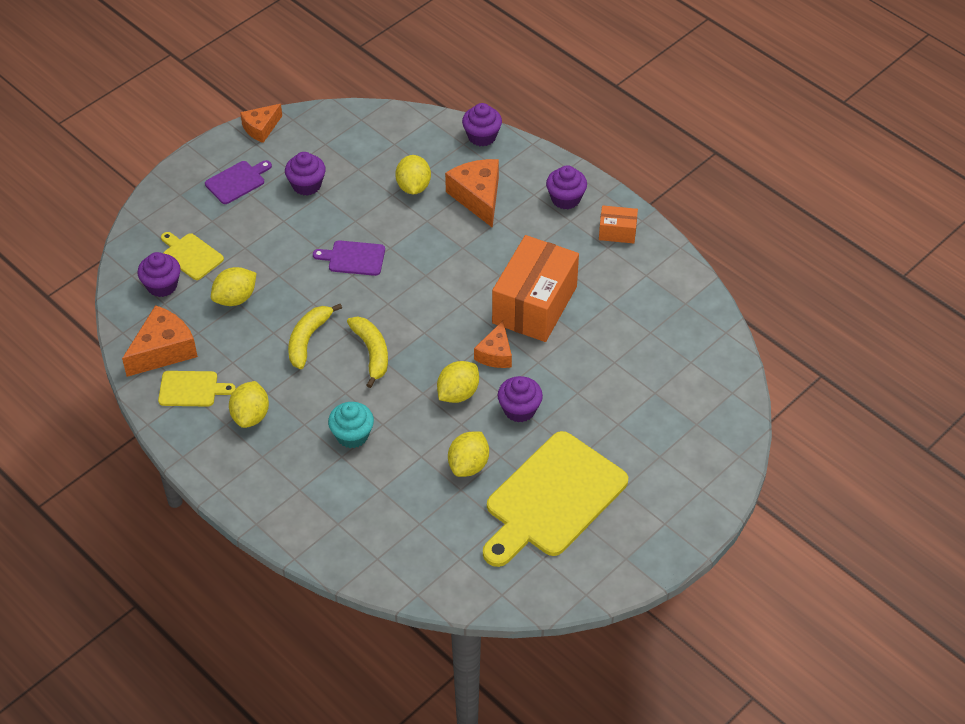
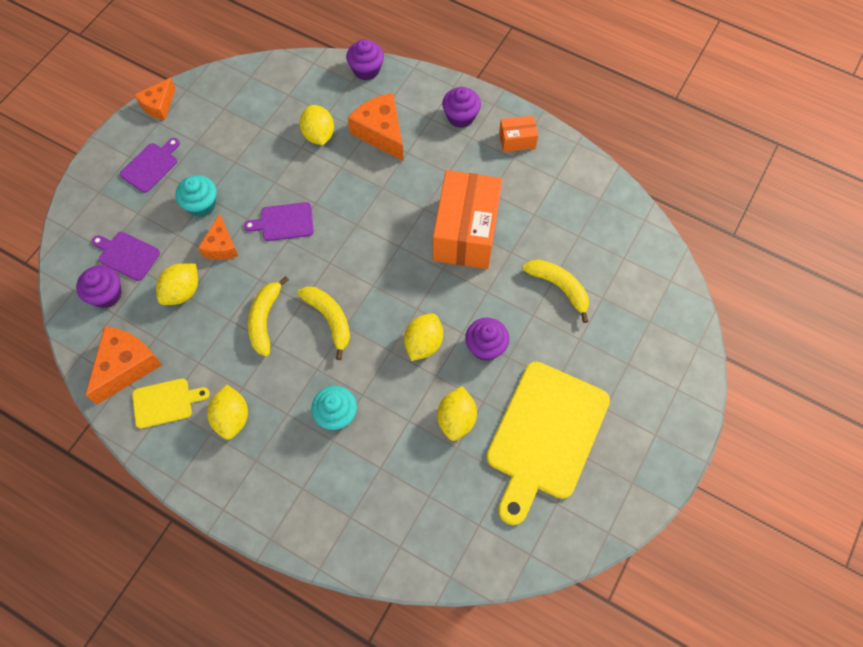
camera: 15 degrees left, 15 degrees up
(191, 255) = (127, 255): yellow cutting board -> purple cutting board
(277, 226) = (201, 205): none -> turquoise cupcake
(306, 185) = (218, 155): purple cupcake -> none
(495, 354) = (446, 292): orange cheese -> orange cheese (221, 246)
(613, 374) = (559, 287): none -> yellow banana

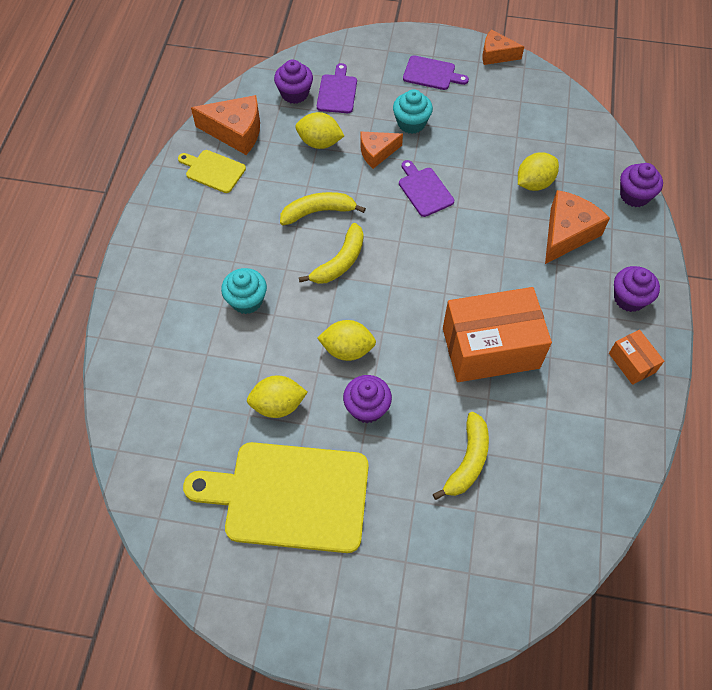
camera: 70 degrees right, 5 degrees down
(166, 402) = (213, 170): yellow cutting board -> yellow cutting board turned 150 degrees clockwise
(232, 418) = (216, 222): yellow lemon -> none

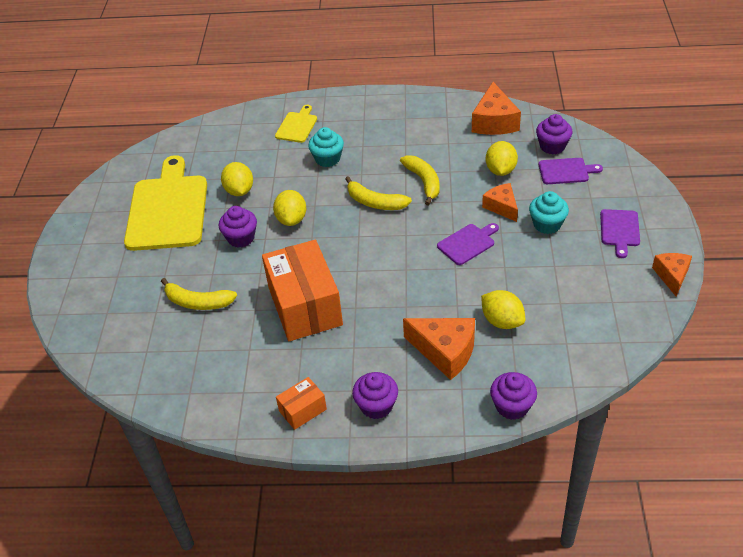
camera: 85 degrees right, 15 degrees down
(213, 170) = (449, 118): yellow cutting board -> yellow cutting board (297, 126)

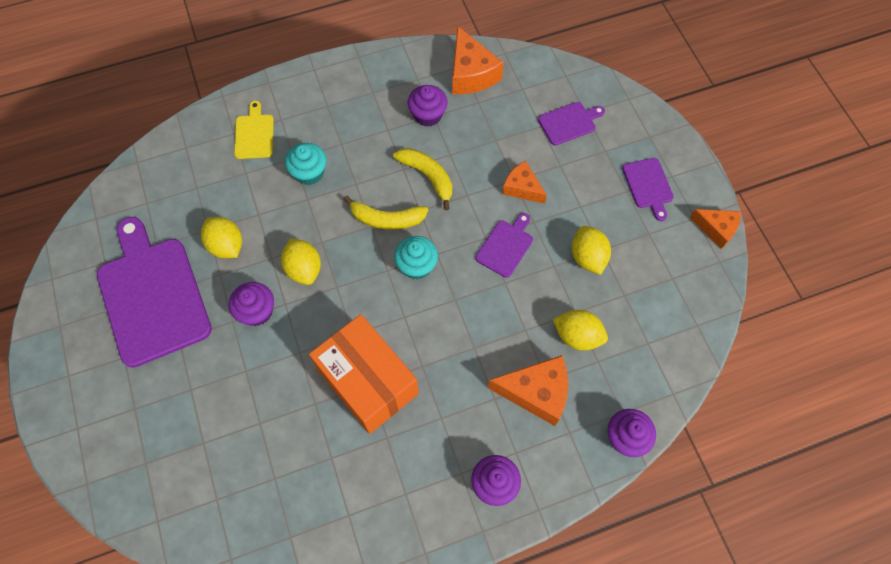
camera: 25 degrees left, 20 degrees up
(168, 209) = (152, 295): yellow cutting board -> purple cutting board
(198, 302) = (246, 414): yellow banana -> none
(302, 410) = (421, 516): orange box -> none
(500, 170) = (502, 139): yellow lemon -> yellow lemon (587, 257)
(547, 224) = (575, 198): turquoise cupcake -> turquoise cupcake (416, 265)
(552, 146) = (543, 92): purple cupcake -> purple cupcake (428, 115)
(672, 276) = (716, 229): orange cheese -> orange cheese turned 135 degrees clockwise

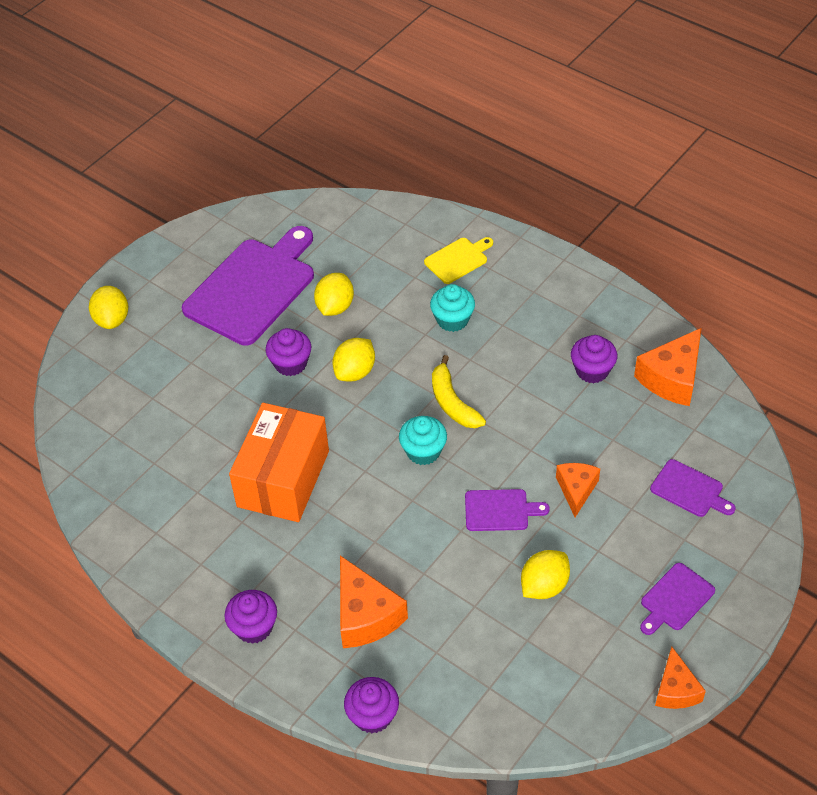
camera: 60 degrees right, 15 degrees down
(428, 177) = (524, 408): yellow banana -> none
(577, 336) = (450, 620): yellow lemon -> yellow lemon (112, 319)

